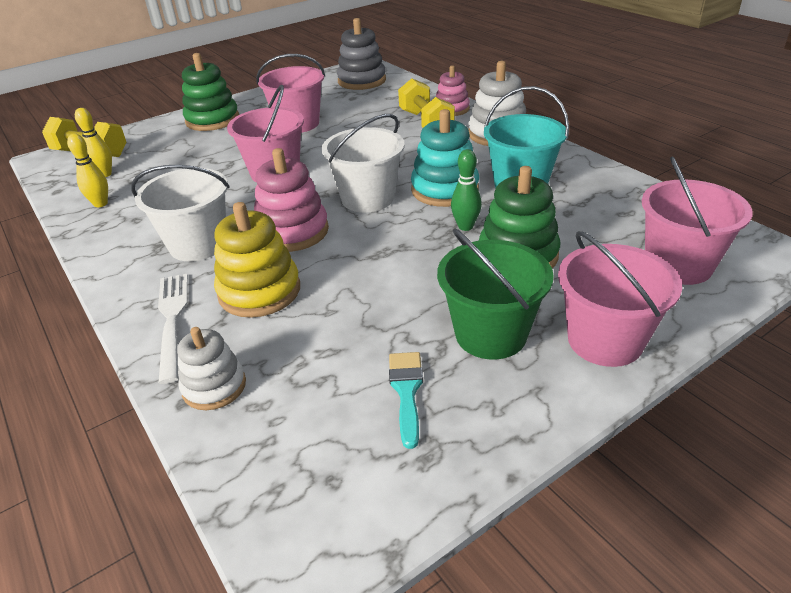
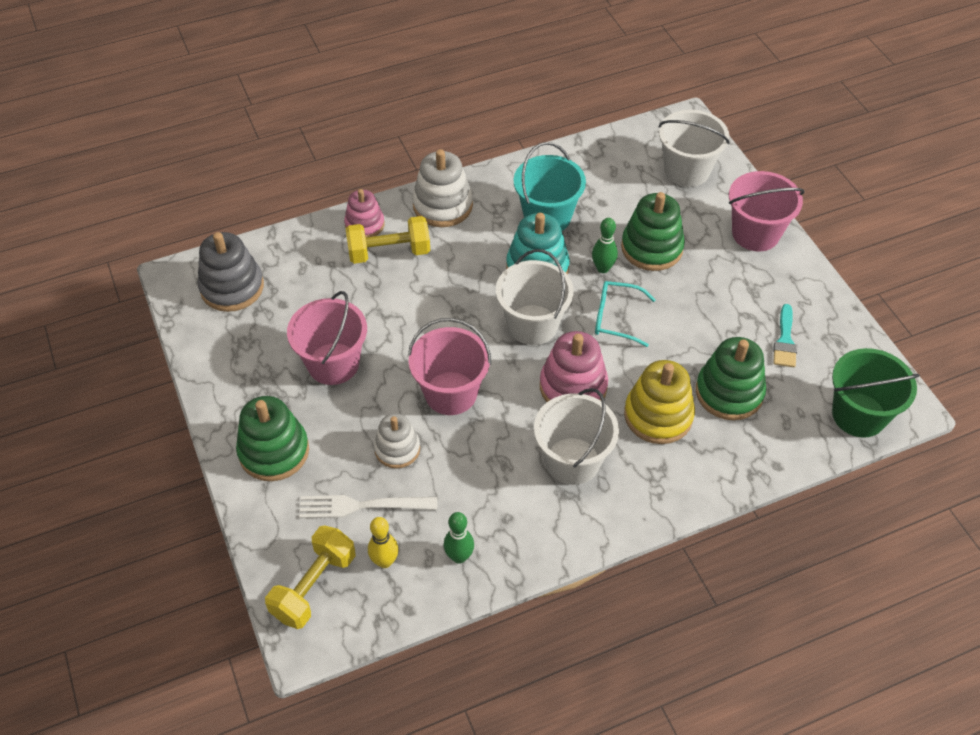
camera: 80 degrees left, 15 degrees up
(100, 204) = (459, 556): yellow bowling pin -> green bowling pin
(172, 319) = (682, 477): white fork -> white fork (361, 506)
(214, 386) = (764, 447): white stacking toy -> white stacking toy (397, 449)
(301, 344) = (729, 392): none -> green stacking toy
(395, 244) = (615, 318): none -> turquoise glasses
(406, 391) = (785, 341): turquoise brush -> turquoise brush turned 90 degrees counterclockwise
(490, 334) = (738, 286): green bucket -> green bucket (858, 415)
(678, 265) = (687, 170): pink bucket -> white bucket

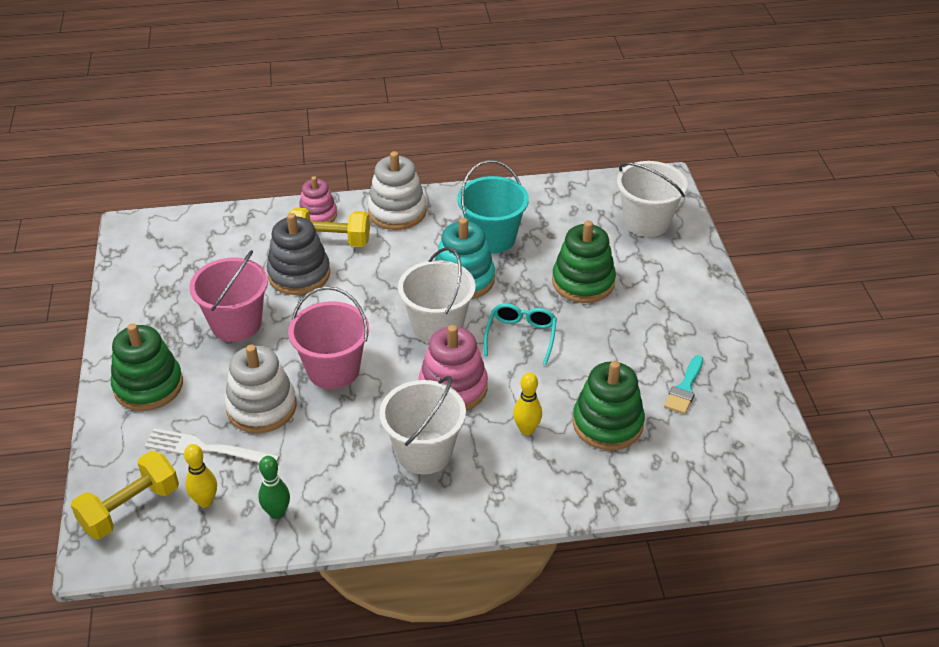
camera: 15 degrees right, 10 degrees down
(232, 287) = (175, 244): grey stacking toy -> grey stacking toy (299, 274)
(397, 449) = (261, 407): white stacking toy -> white stacking toy, size x1.54
(603, 268) = (527, 291): green bowling pin -> none
(615, 318) = (521, 336): turquoise glasses -> turquoise glasses turned 75 degrees clockwise
(658, 415) = (526, 429): yellow stacking toy -> yellow bowling pin
(755, 233) = (693, 288): pink bucket -> none
(858, 415) = (735, 471): green bucket -> none

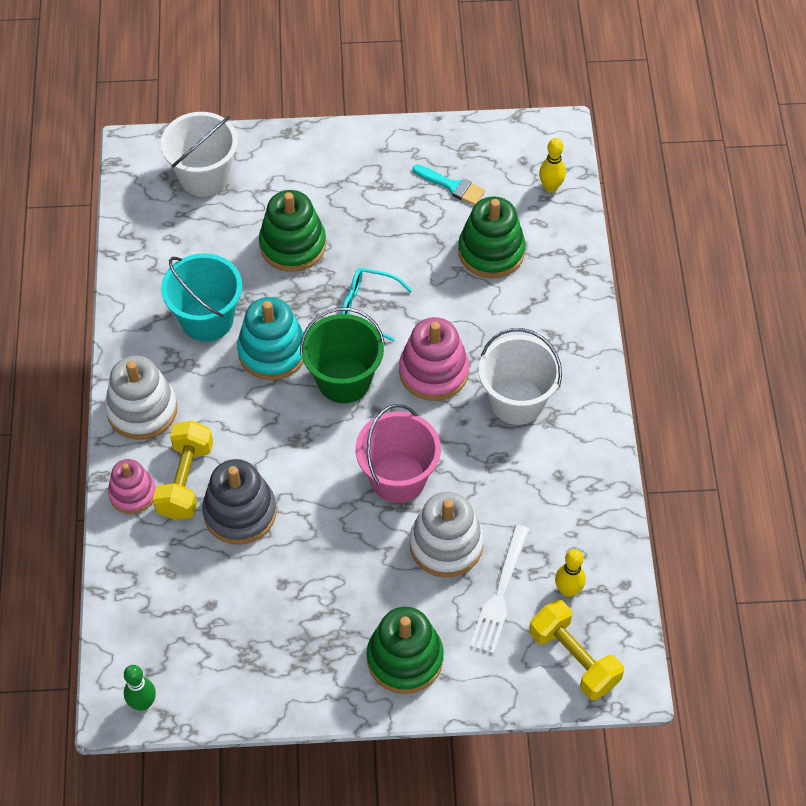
camera: 85 degrees left, 15 degrees up
(236, 323) = (315, 575): pink bucket -> none
(277, 513) = (585, 526): green bowling pin -> green bowling pin (143, 703)
(437, 326) = (344, 380): white bucket -> green bucket
(526, 429) = (494, 315): yellow bowling pin -> yellow bowling pin (550, 187)

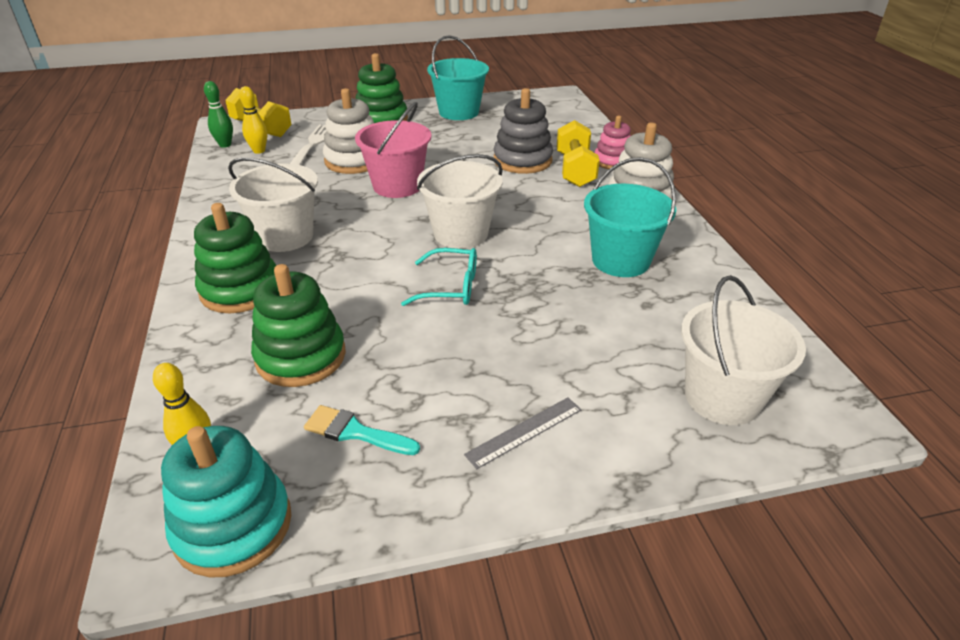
camera: 170 degrees right, 20 degrees down
(143, 703) = (546, 97): green bowling pin -> green bowling pin (225, 145)
(272, 351) = (540, 245): turquoise stacking toy -> turquoise stacking toy (233, 525)
(289, 667) = (459, 112): none -> turquoise bucket
(293, 245) = (560, 333): green stacking toy -> green stacking toy (240, 289)
(344, 171) = (524, 432): none -> grey ruler
(344, 380) = (461, 233): green bucket -> white bucket
(433, 372) = (370, 247): pink stacking toy -> none

